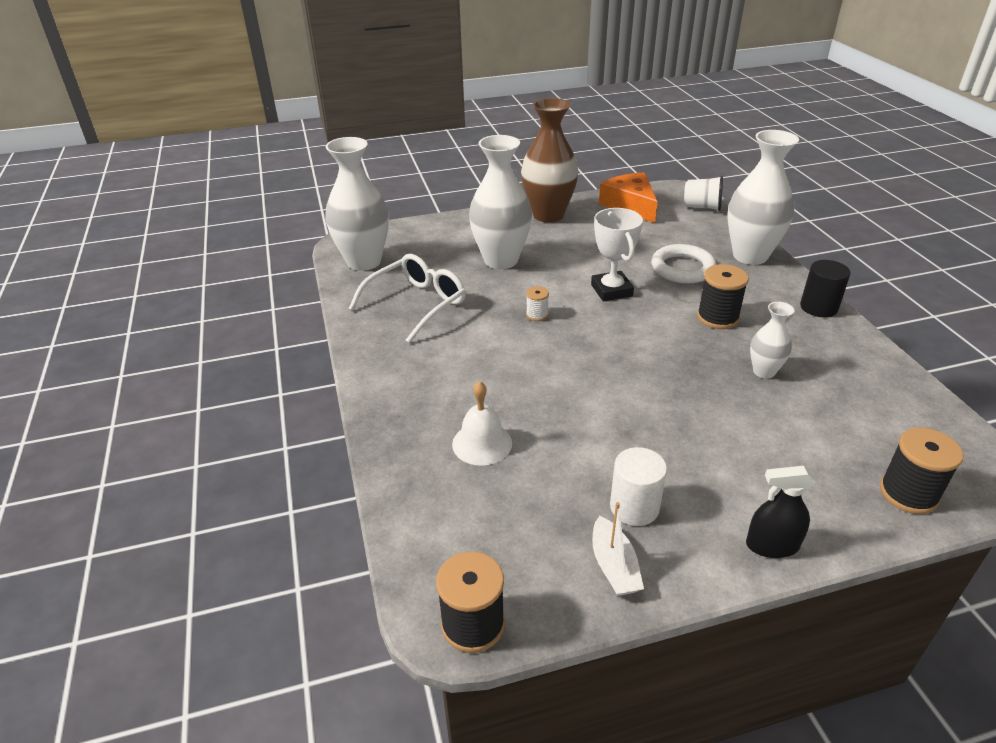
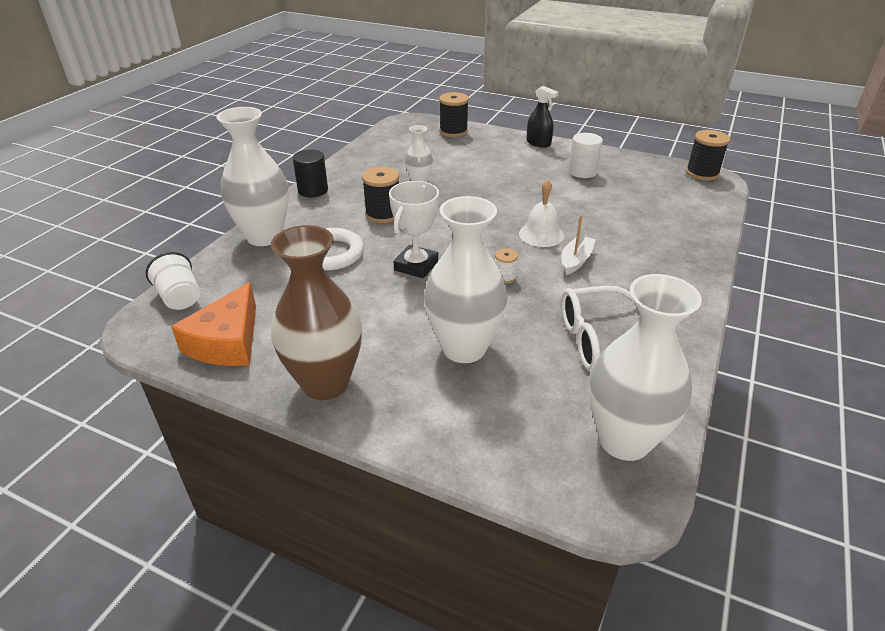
camera: 140 degrees left, 0 degrees up
(482, 443) = (639, 223): white bell -> white bell (541, 234)
(614, 566) = (617, 163): white boat -> white boat (576, 260)

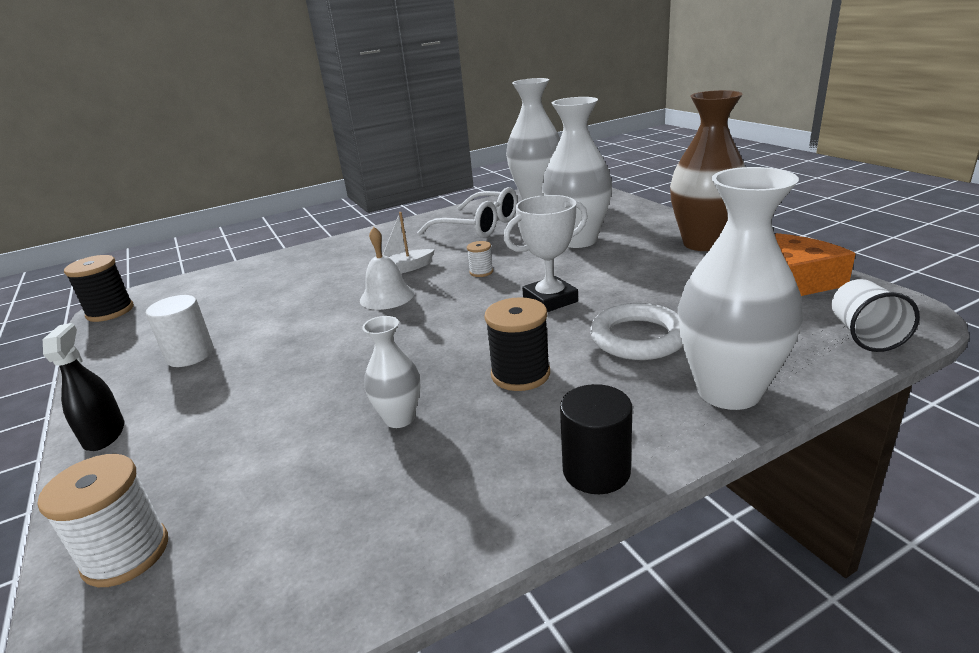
camera: 140 degrees left, 10 degrees down
(453, 131) = (126, 554): black spool -> white spool

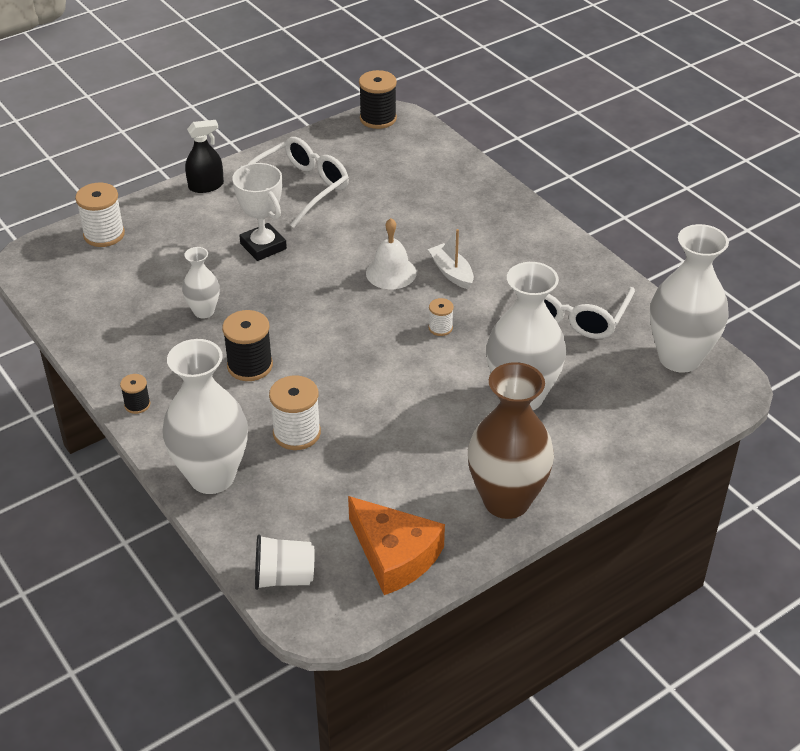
camera: 80 degrees right, 15 degrees up
(190, 355) = (300, 188): white cylinder -> white glasses
(550, 300) = (373, 378): white trophy -> white trophy (263, 246)
(596, 471) = (137, 404): black cylinder -> black spool
(638, 338) = (296, 433): white ring -> white spool

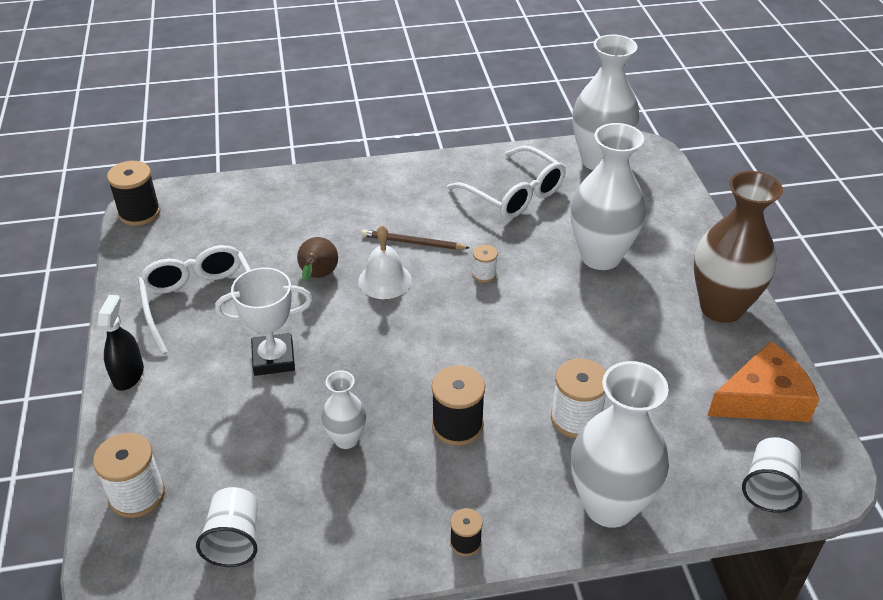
camera: 65 degrees left, 0 degrees up
(88, 291) = (234, 539): none -> white cup
(370, 235) = (318, 276): none -> brown pear
(451, 272) = (412, 242): white boat -> brown pencil

